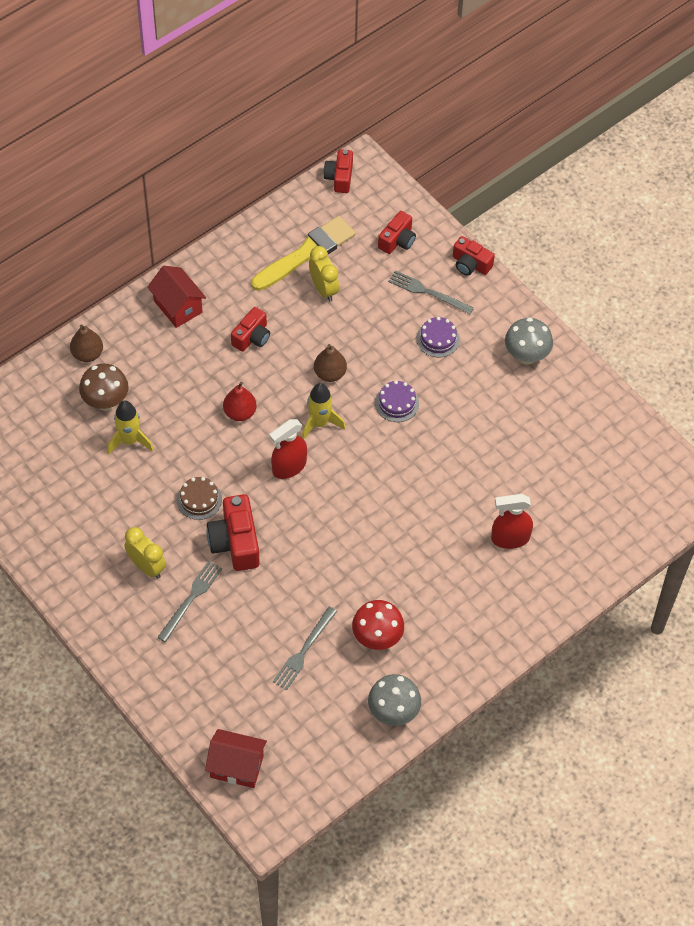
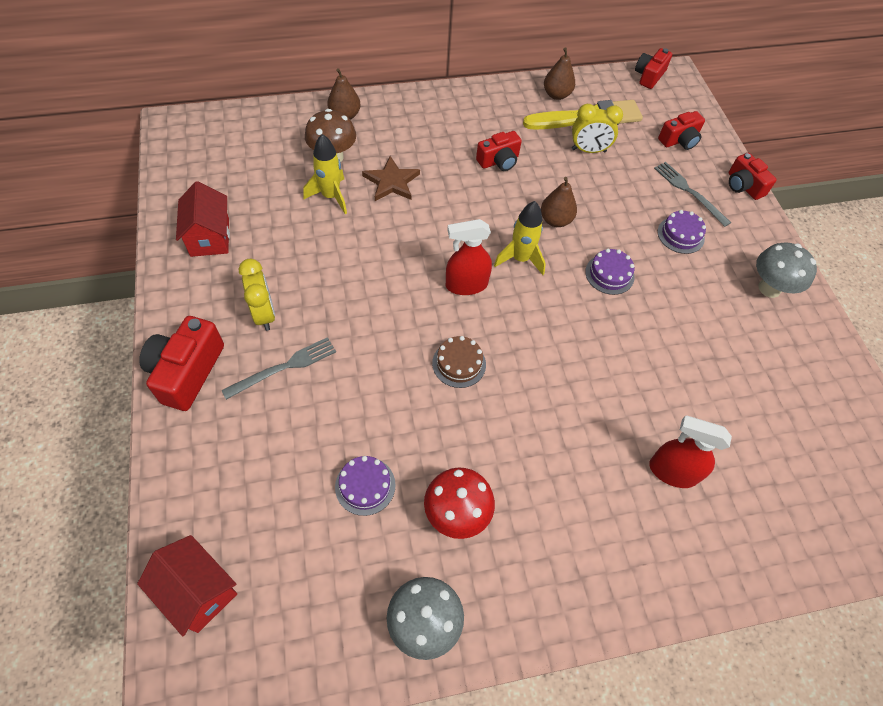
camera: 25 degrees right, 0 degrees up
(172, 402) = (391, 182): none -> brown star
(178, 306) = (447, 112): red house -> red house (209, 237)
(199, 499) = (358, 275): brown cake -> brown cake (459, 363)
(235, 542) = (367, 332): red camera -> red camera (187, 372)
(240, 413) = (448, 217): red pear -> none
(265, 240) = (556, 95): none -> brown pear
(304, 650) = (365, 486): grey fork -> purple cake
(324, 289) = (588, 150): yellow clock -> yellow clock turned 90 degrees clockwise

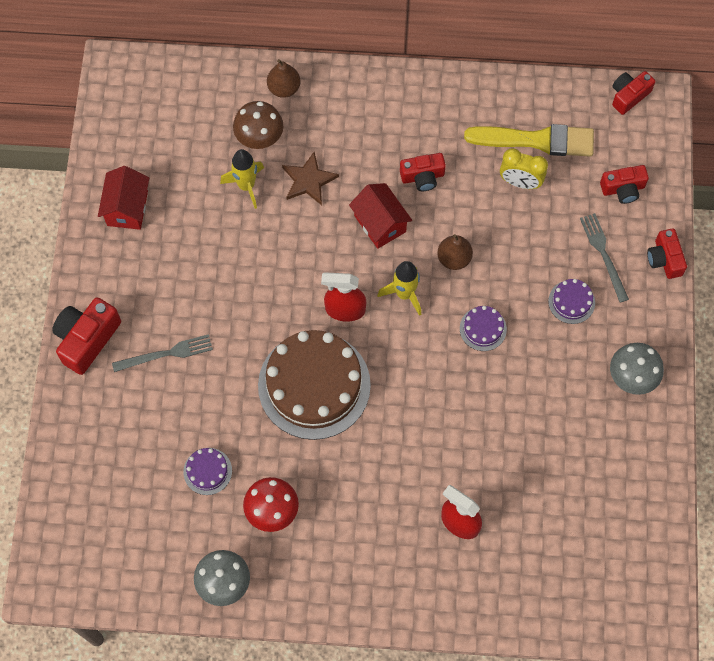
camera: 20 degrees right, 10 degrees up
(198, 591) = (68, 518): red house -> red house (380, 223)
(264, 314) = (160, 299): yellow clock -> none
(459, 363) = (314, 385): brown cake -> brown cake, size x2.36
(556, 95) = (514, 103): brown pear -> none

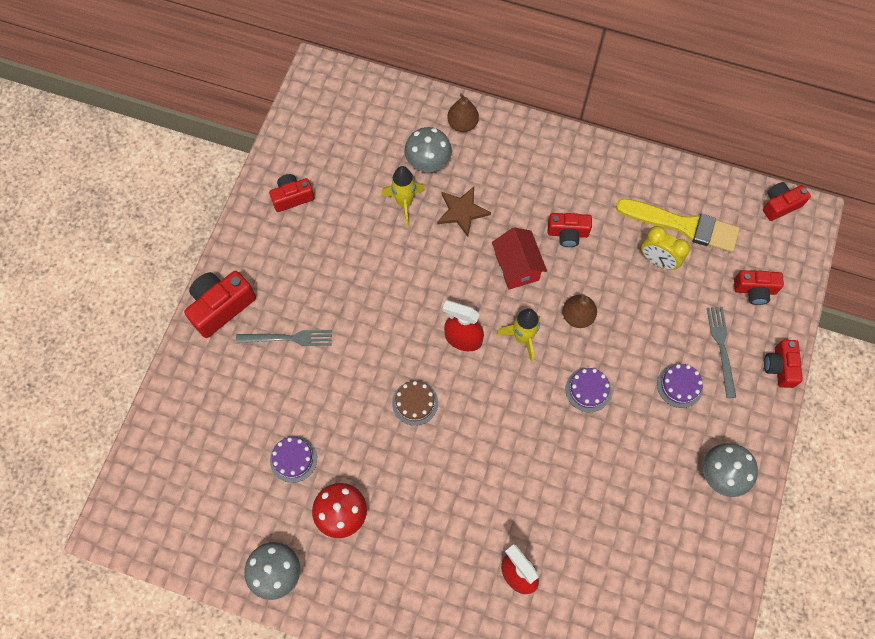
camera: 15 degrees right, 0 degrees up
(127, 208) = (292, 197): red house -> red camera
(259, 139) = (428, 164): brown mushroom -> grey mushroom
(314, 385) = (415, 403): brown cake -> brown cake, size x0.42

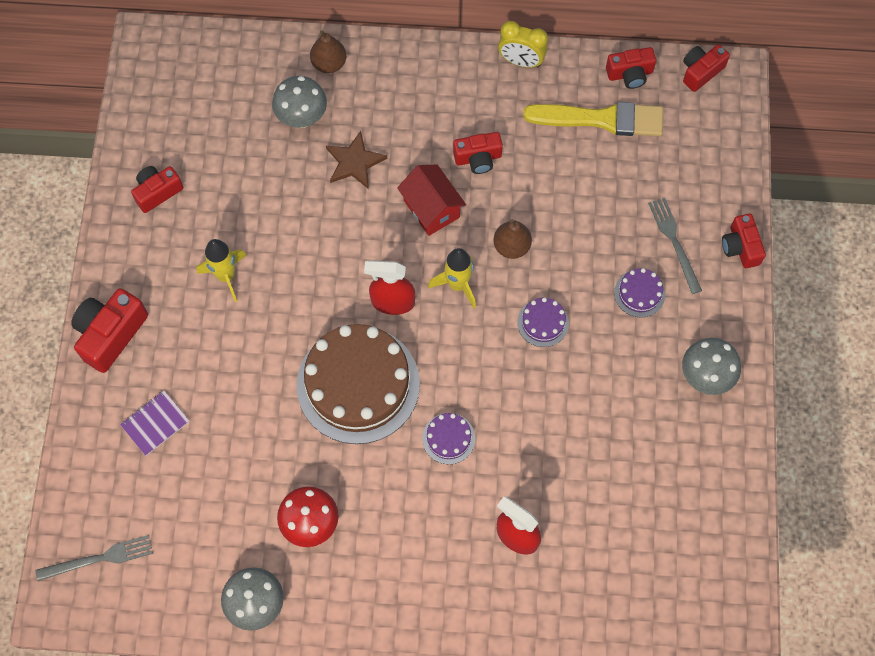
camera: 15 degrees left, 0 degrees up
(236, 392) = (155, 423): none -> purple notebook
(288, 338) = (197, 350): grey fork -> grey fork (99, 558)
(293, 459) = (240, 479): purple cake -> purple cake (448, 438)
(404, 203) = (287, 168): yellow rocket -> yellow rocket (226, 276)
(415, 403) = (358, 384): brown cake -> brown cake, size x2.36
(658, 260) = (583, 164): yellow clock -> yellow clock (521, 61)
(754, 290) = (695, 171): red camera -> red camera (630, 74)

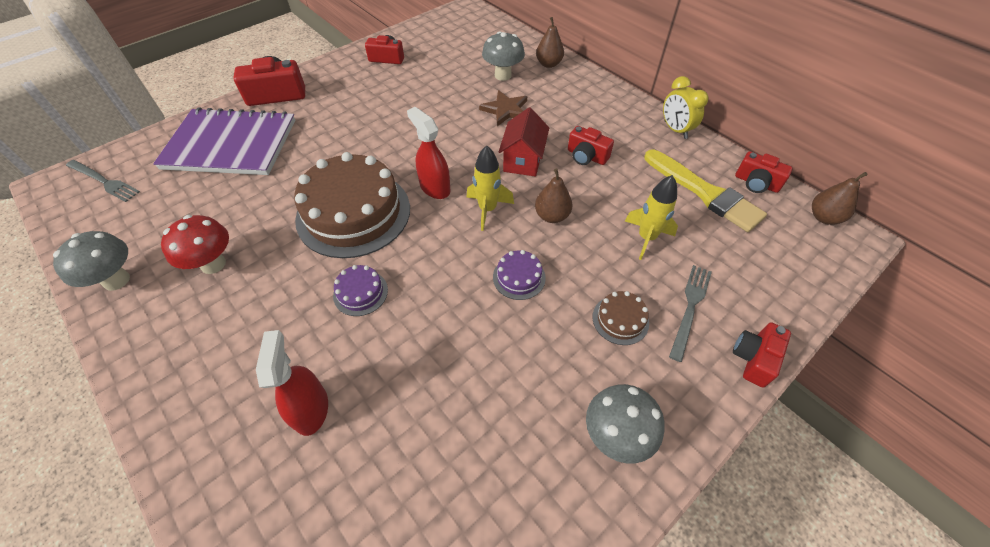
camera: 45 degrees right, 15 degrees down
(155, 423) = (230, 145): purple notebook -> purple notebook, size x2.45
(226, 276) = (365, 110): yellow rocket -> yellow rocket (646, 238)
(639, 293) = (620, 320): purple cake -> brown cake
(700, 72) = (823, 217): red camera -> brown pear

